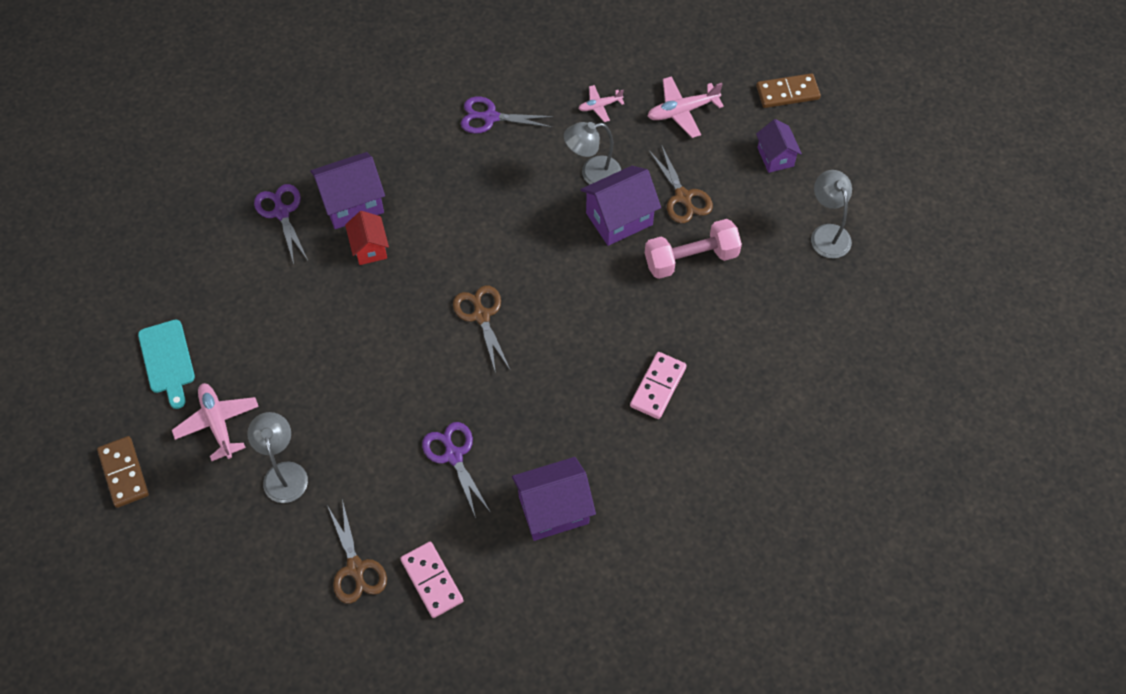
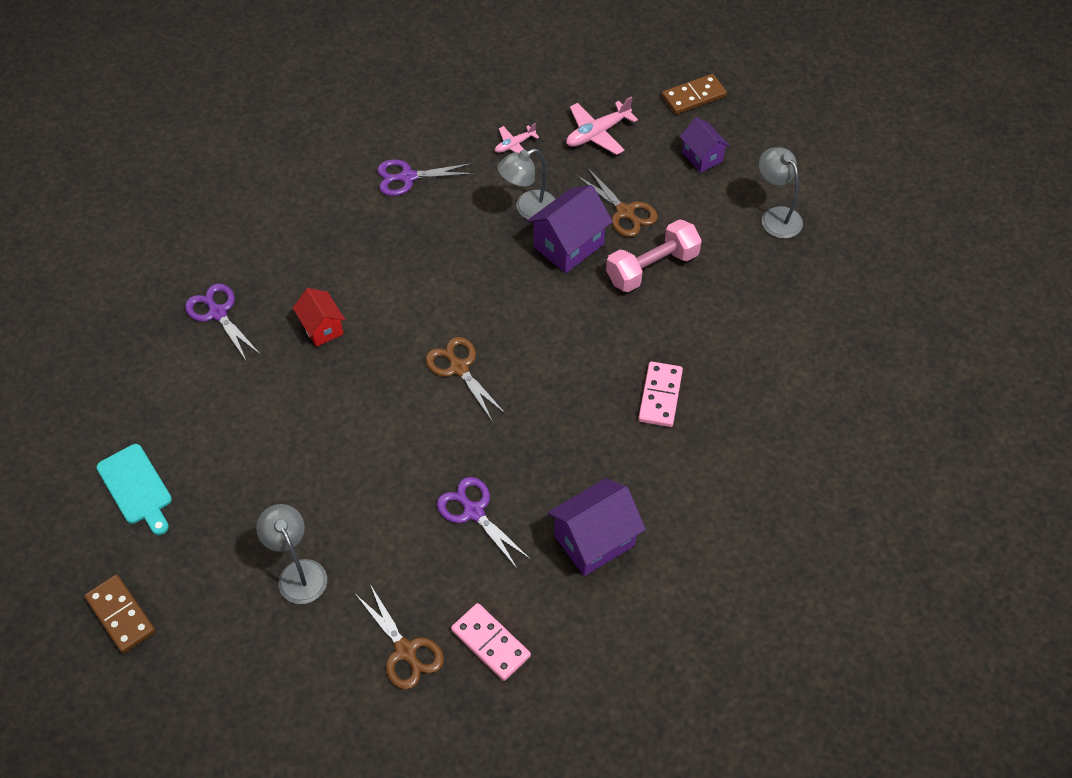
camera: 15 degrees left, 5 degrees down
(218, 423) = (211, 539): pink plane -> none
(352, 204) = (290, 289): purple house -> none

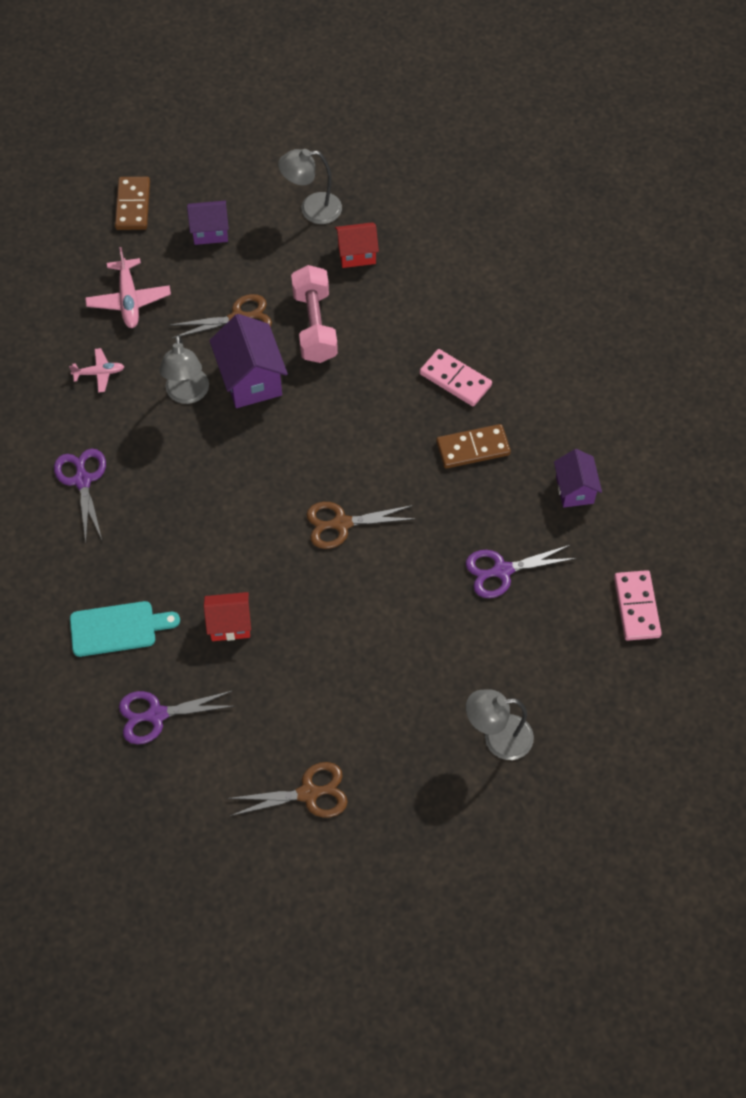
camera: 65 degrees left, 5 degrees up
(121, 615) = (472, 911): brown domino -> brown domino (473, 448)
(136, 487) = (333, 856): turquoise cutting board -> turquoise cutting board (118, 628)
(405, 651) = (615, 676): brown scissors -> brown scissors (308, 793)
(408, 177) = (83, 480): purple scissors -> purple scissors turned 150 degrees clockwise
(490, 643) = (636, 607): pink domino -> pink domino turned 75 degrees counterclockwise
(514, 145) = (99, 373): pink plane -> pink plane turned 90 degrees counterclockwise
(594, 540) = (574, 489): purple house -> purple house, size x0.63
(749, 268) = (357, 254): none -> red house

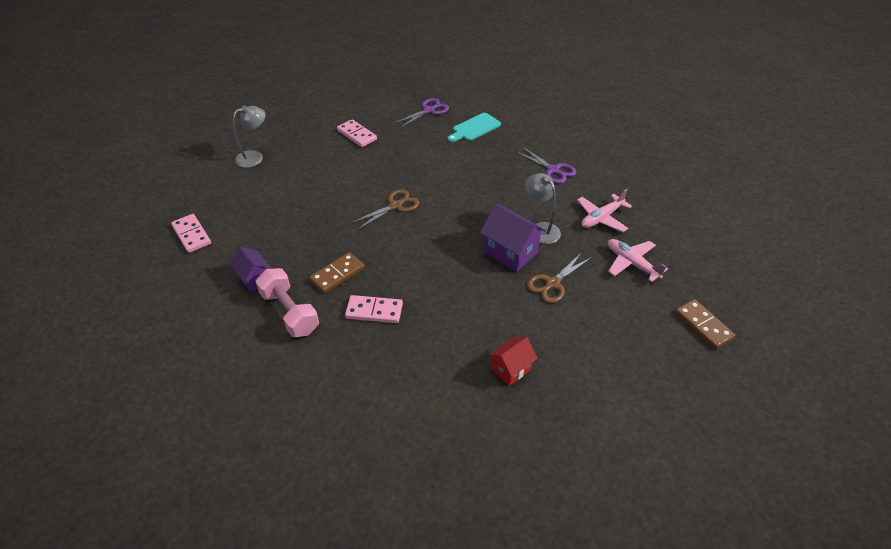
camera: 150 degrees right, 15 degrees down
(99, 373) = (601, 218): pink plane -> pink plane, size x1.66
(210, 232) = (631, 333): purple house -> none
(230, 624) = (422, 147): red house -> none
(308, 793) = (339, 112): brown scissors -> none
(312, 209) = (576, 390): grey lamp -> none
(312, 710) = (357, 135): none -> pink domino
(315, 326) = (498, 302): pink dumbbell -> pink dumbbell (290, 312)
(502, 571) = (285, 221): purple scissors -> none

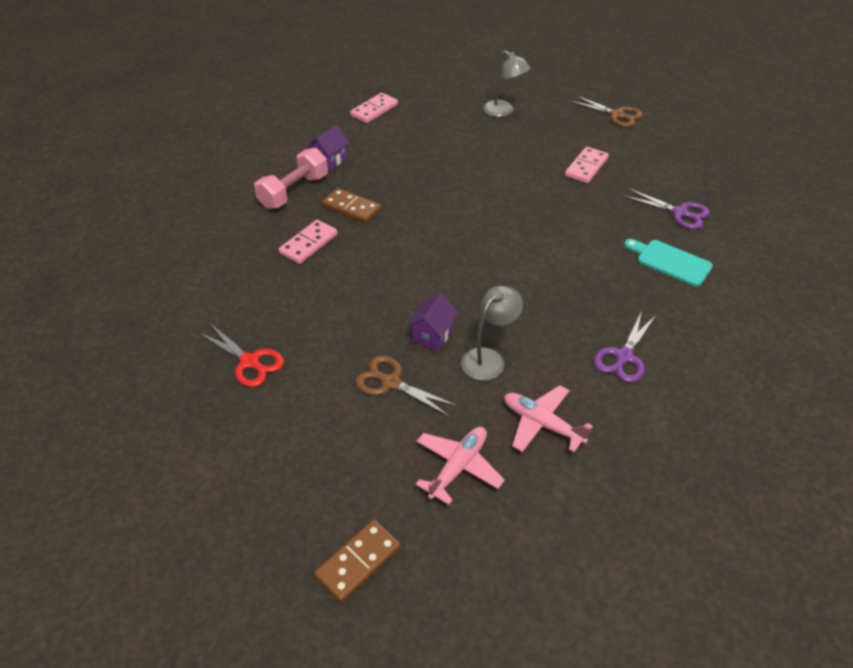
camera: 75 degrees right, 0 degrees up
(374, 311) = (309, 244): pink domino -> pink domino turned 45 degrees clockwise
(395, 206) = (473, 224): brown scissors -> brown scissors (617, 115)
(510, 252) = (432, 335): purple house -> purple house, size x0.63
(511, 369) = (249, 362): red house -> red scissors

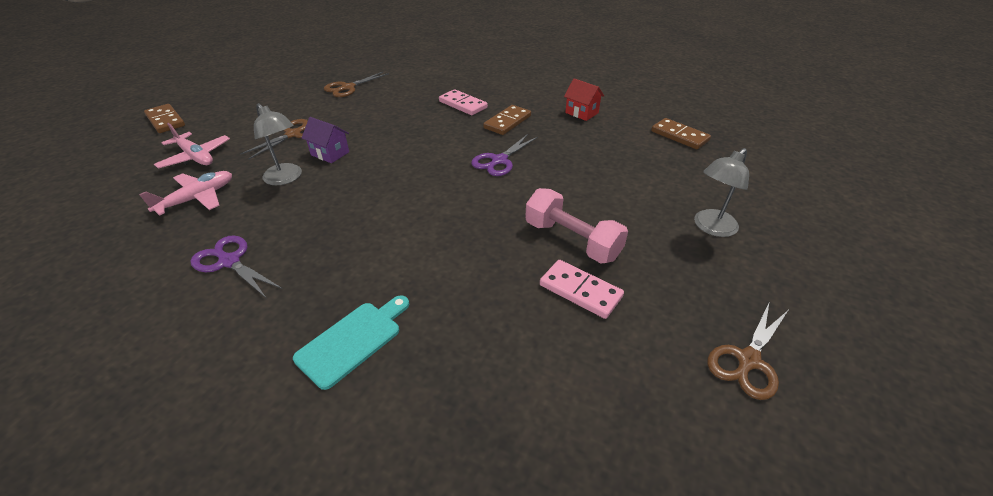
camera: 95 degrees right, 5 degrees down
(249, 362) = (348, 87): red scissors -> brown scissors
(294, 191) = (534, 98): pink dumbbell -> pink dumbbell (572, 240)
(330, 160) = (581, 113): purple house -> red house
(374, 110) = (679, 136): pink domino -> brown domino
(679, 213) = (457, 382): purple scissors -> purple scissors (499, 160)

